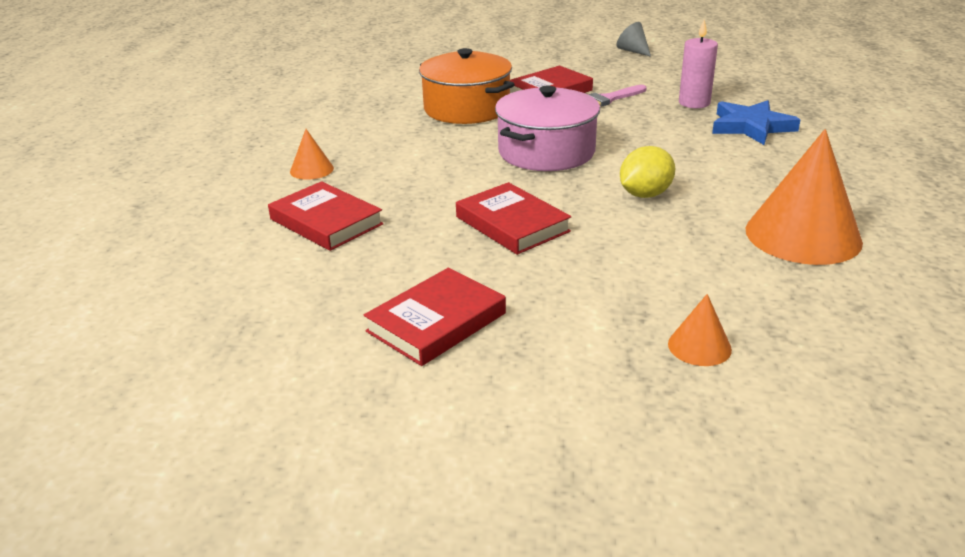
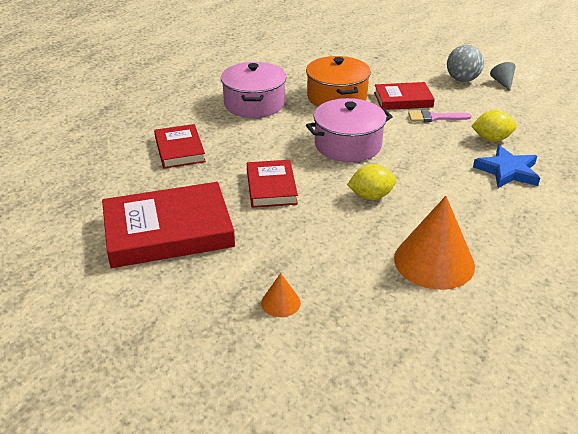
camera: 30 degrees right, 5 degrees up
(311, 169) = (206, 113): orange cone -> none
(367, 142) = (254, 104): none -> pink pot
(436, 322) = (168, 231): red book -> red book, size x1.73
(588, 58) = (462, 80): none -> grey ball
(694, 103) = (491, 139): pink candle -> yellow lemon

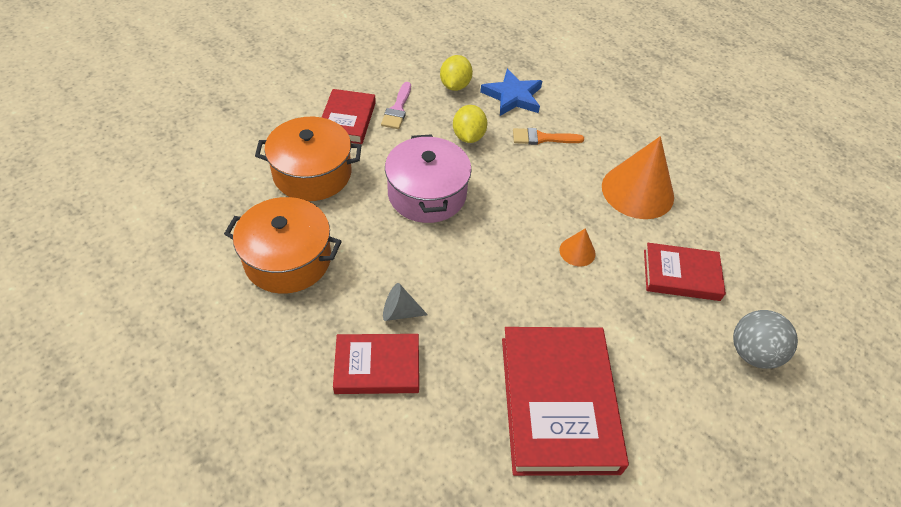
camera: 80 degrees left, 15 degrees up
(254, 104) = (288, 259): pink pot -> orange pot
(271, 187) = (493, 283): red book -> red book (681, 275)
(280, 302) = (686, 317): orange cone -> orange cone (577, 251)
(371, 196) = (530, 204): yellow lemon -> yellow lemon (468, 136)
(462, 80) = (326, 61): grey ball -> grey ball (752, 353)
(463, 194) = (542, 138): none -> orange brush
(502, 83) = (348, 37): grey cone -> grey cone (399, 312)

